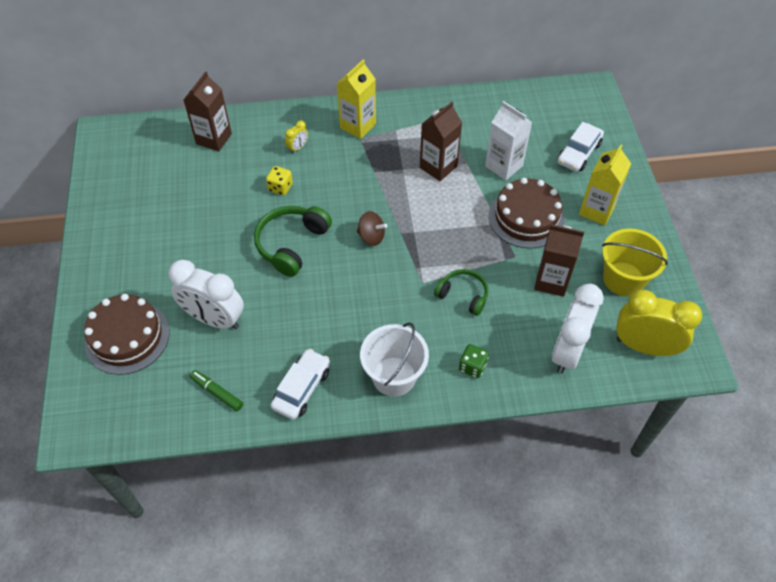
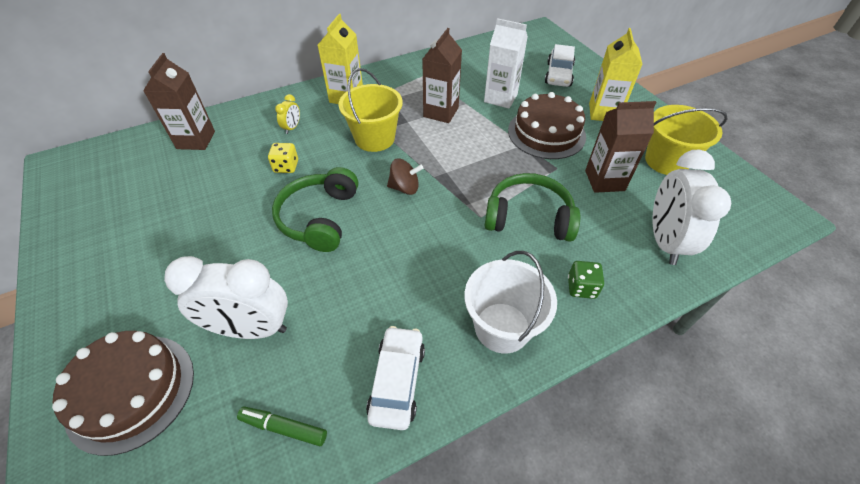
camera: 20 degrees left, 5 degrees down
(366, 179) = (375, 138): none -> yellow bucket
(463, 295) = (528, 217): green headphones -> green headphones, size x1.54
(644, 346) = (729, 214): yellow clock -> none

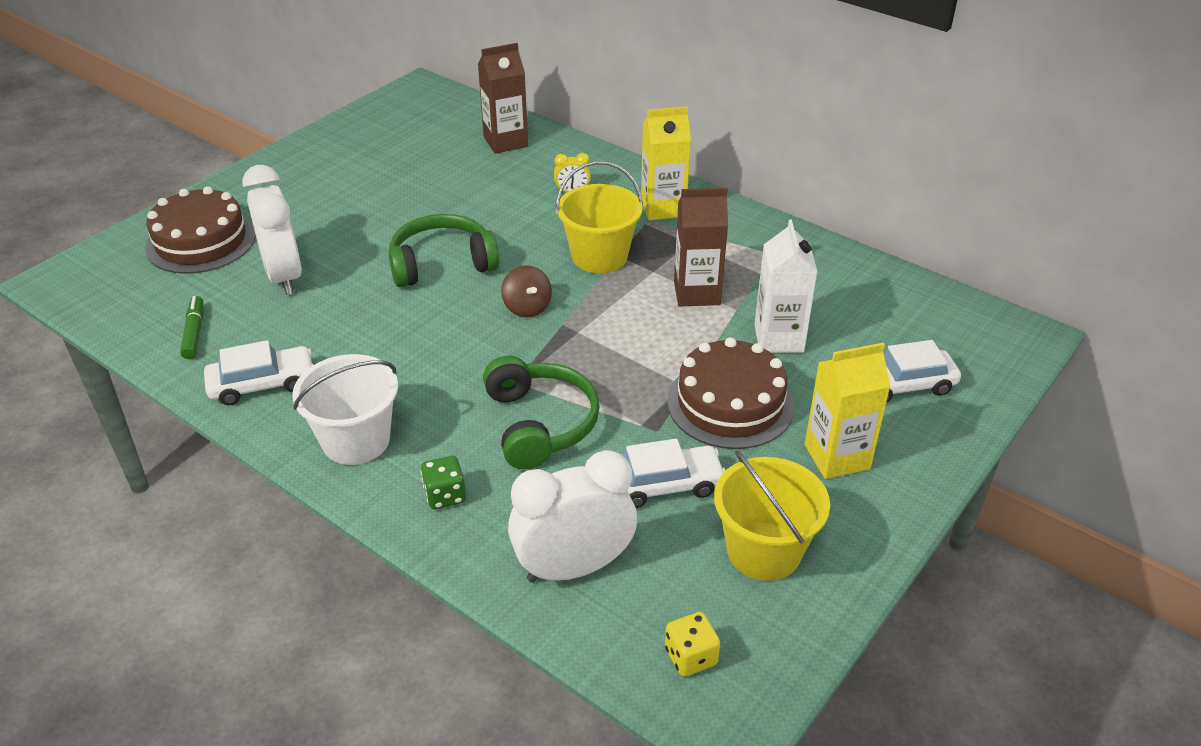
camera: 65 degrees right, 10 degrees down
(286, 166) = (505, 213): yellow dice -> yellow dice (690, 657)
(604, 180) = (664, 485): brown carton -> white car

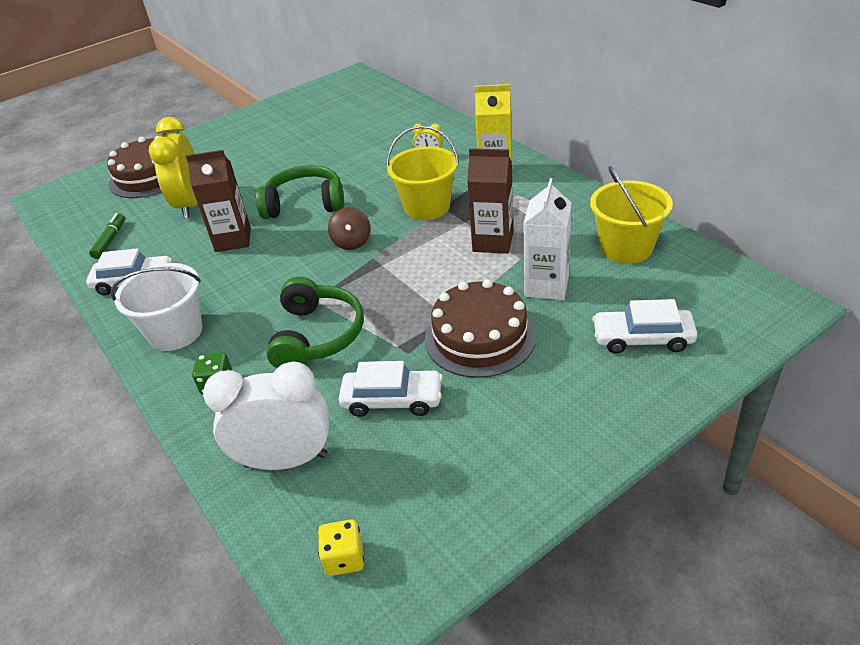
camera: 20 degrees right, 0 degrees up
(284, 276) = (190, 204): white clock -> yellow clock
(505, 142) = (396, 116): brown carton -> brown carton (233, 240)
(764, 551) = (451, 472): yellow bucket -> yellow bucket (626, 248)
(837, 457) = (554, 396): yellow carton -> none

